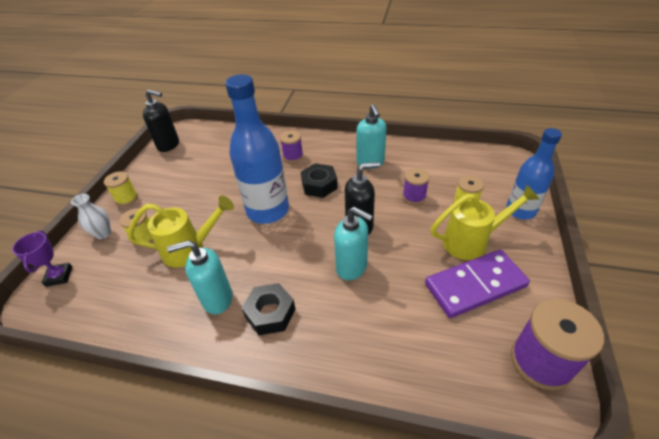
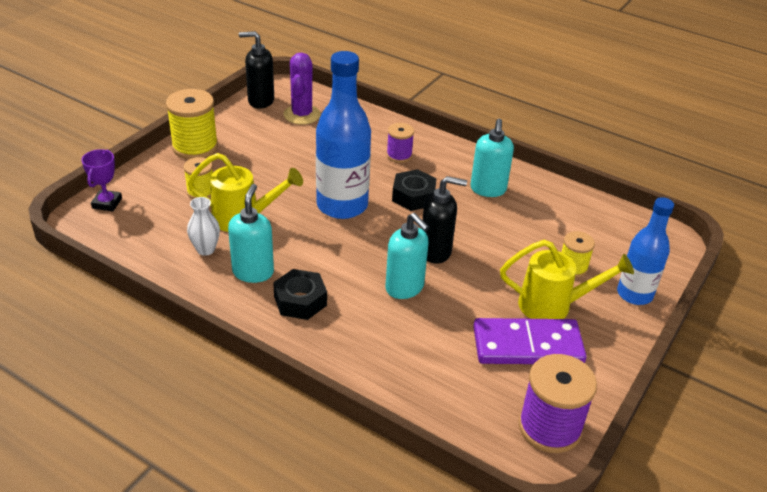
camera: 15 degrees right, 5 degrees down
(103, 234) = (160, 176): white vase -> white vase (205, 249)
(127, 198) = (195, 147): yellow spool -> yellow spool, size x1.74
(169, 145) = (260, 101): black soap dispenser -> black soap dispenser turned 150 degrees clockwise
(205, 147) = (302, 115): none -> purple cactus
(217, 299) = (253, 272): turquoise soap dispenser -> turquoise soap dispenser turned 90 degrees clockwise
(414, 196) = (517, 241): purple spool -> none

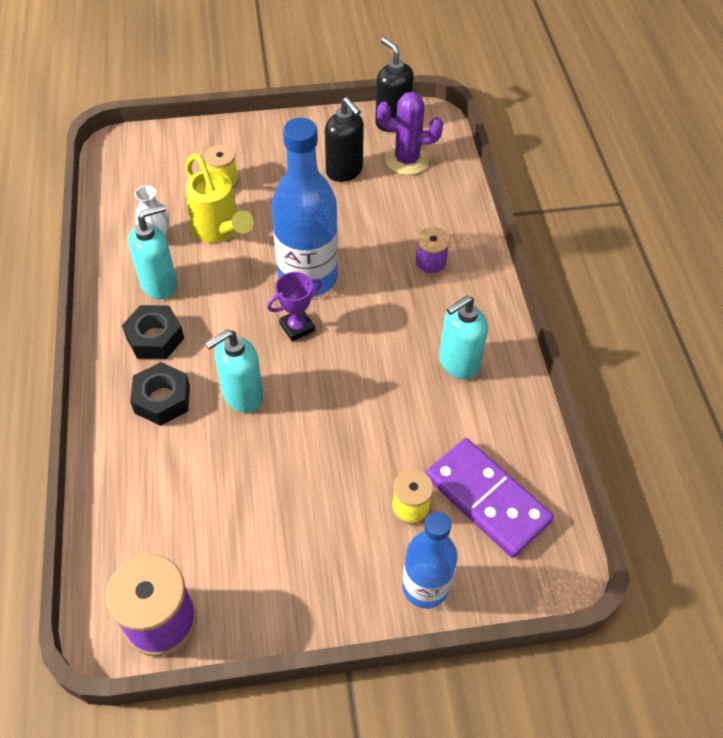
camera: 50 degrees right, 15 degrees up
(107, 203) = (150, 144): purple trophy -> purple trophy (297, 327)
(195, 147) = (277, 134): yellow spool -> none
(302, 115) = (406, 160): purple cactus -> purple cactus turned 45 degrees clockwise
(405, 288) = (242, 396): turquoise soap dispenser -> turquoise soap dispenser turned 45 degrees clockwise
(413, 196) = (380, 316): black nut -> black nut (162, 399)
(436, 252) = (316, 385): black soap dispenser -> black soap dispenser (344, 171)
(527, 346) = (255, 538): purple domino -> purple domino (487, 499)
(553, 306) = (334, 525): yellow watering can -> none

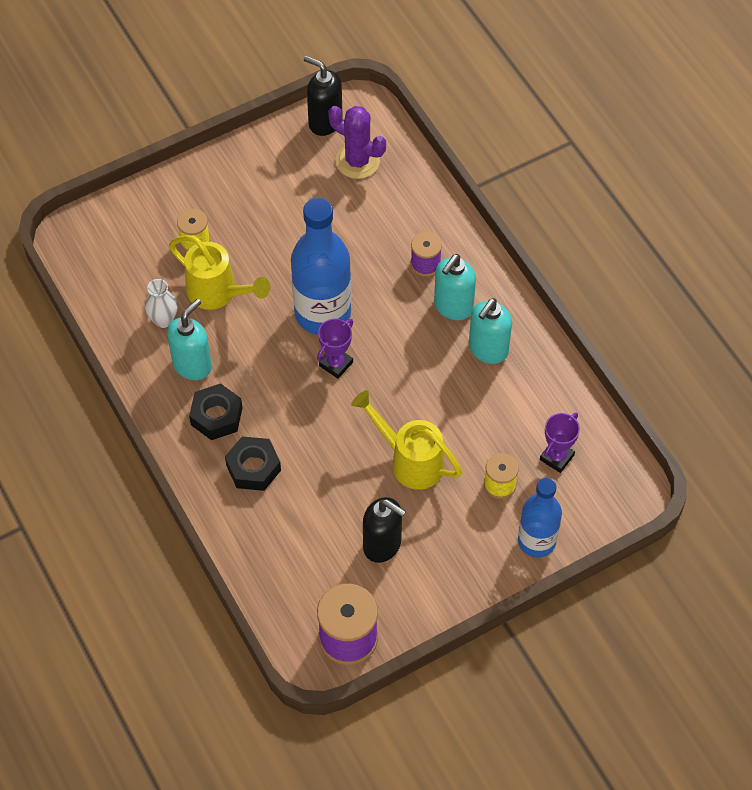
camera: 20 degrees left, 5 degrees up
(242, 396) = (320, 441): turquoise soap dispenser -> turquoise soap dispenser (453, 307)
(325, 447) = (409, 460): none -> yellow watering can
(344, 171) = (304, 192): black soap dispenser -> black soap dispenser (382, 545)
(406, 160) = (357, 161): purple cactus -> purple cactus turned 45 degrees clockwise
(487, 499) = (556, 457): purple domino -> purple trophy

